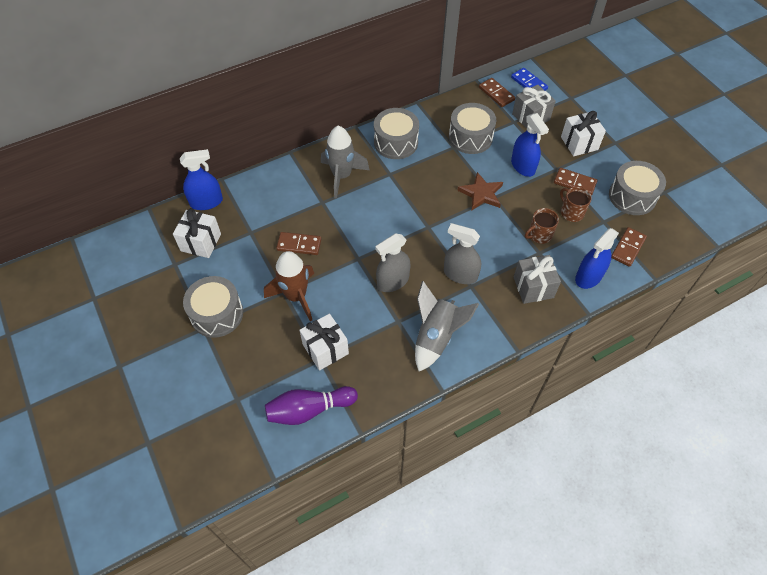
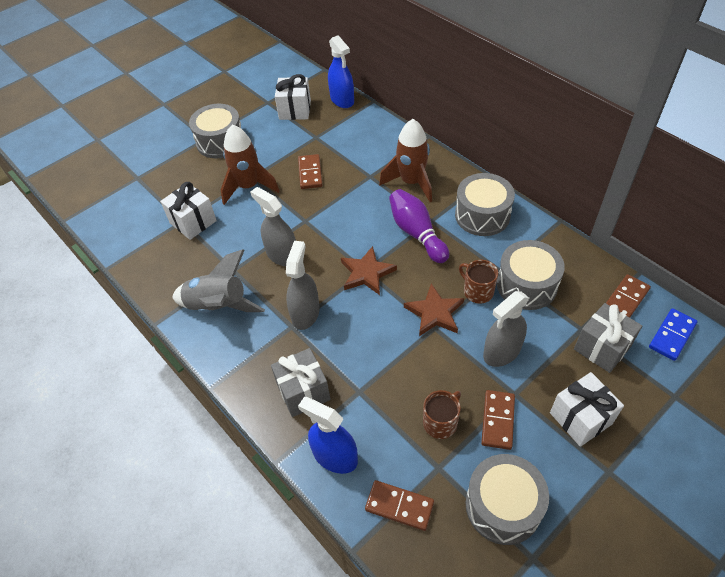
camera: 80 degrees right, 5 degrees down
(309, 410) = (129, 226): purple bowling pin -> purple bowling pin (417, 233)
(342, 176) = (411, 182): grey rocket -> brown rocket
(431, 226) = (367, 273): none -> brown star
(523, 166) = (502, 352): blue spray bottle -> grey spray bottle
(539, 235) = (388, 387): brown mug -> brown mug (477, 291)

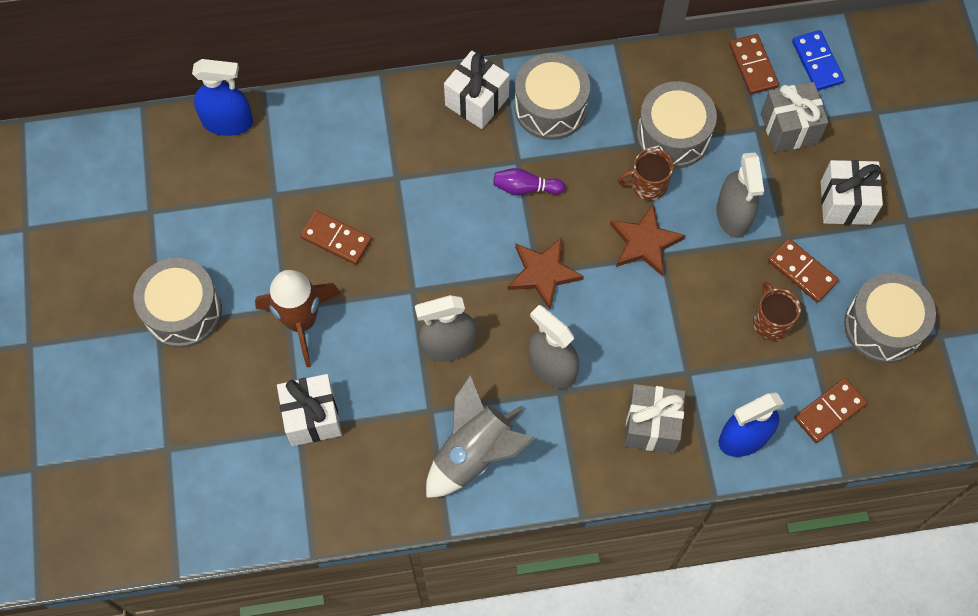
camera: 60 degrees left, 15 degrees up
(295, 110) = (198, 188): white gift -> white gift (477, 101)
(411, 182) = (443, 141): brown rocket -> none
(417, 233) = (525, 188): purple bowling pin -> purple bowling pin, size x0.59

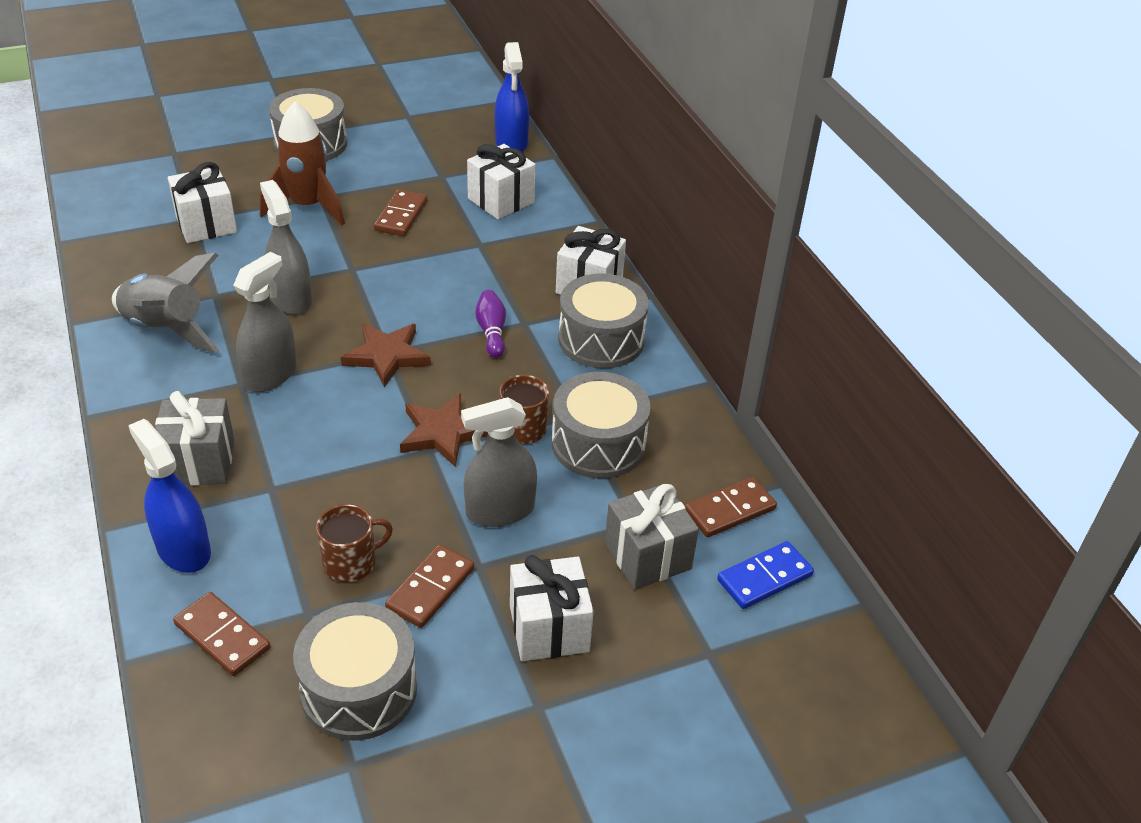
camera: 75 degrees right, 25 degrees down
(329, 148) = (501, 200): none -> white gift

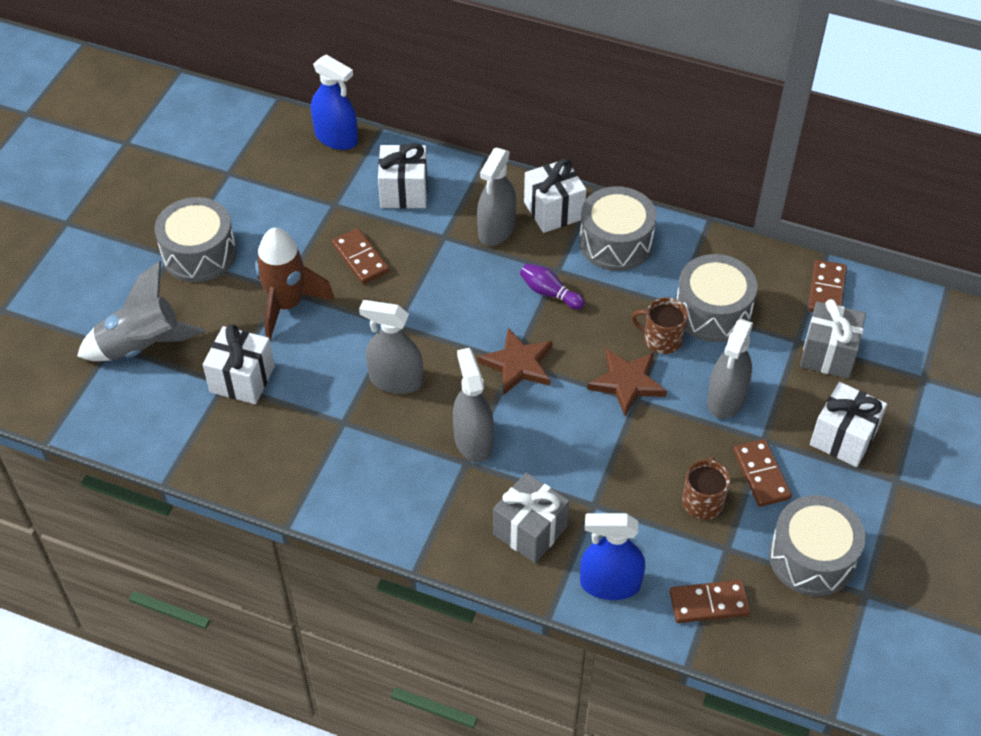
camera: 45 degrees left, 10 degrees up
(166, 330) = (357, 474): grey rocket -> grey rocket (143, 347)
(525, 266) = (496, 229): none -> grey spray bottle
(764, 578) = (892, 313): blue domino -> none

